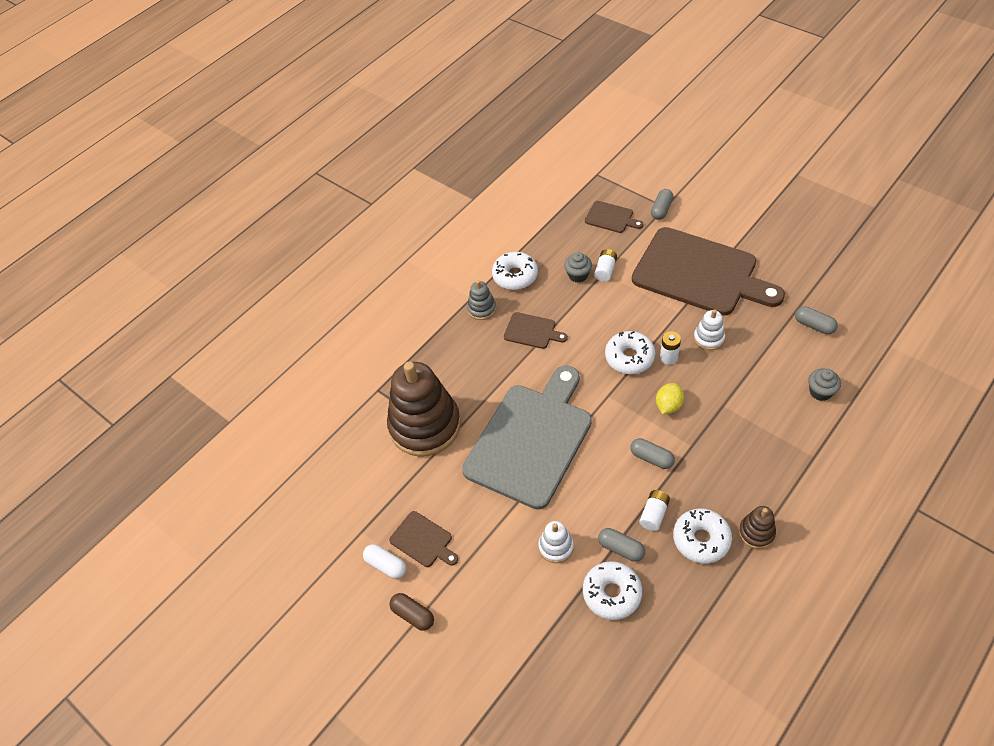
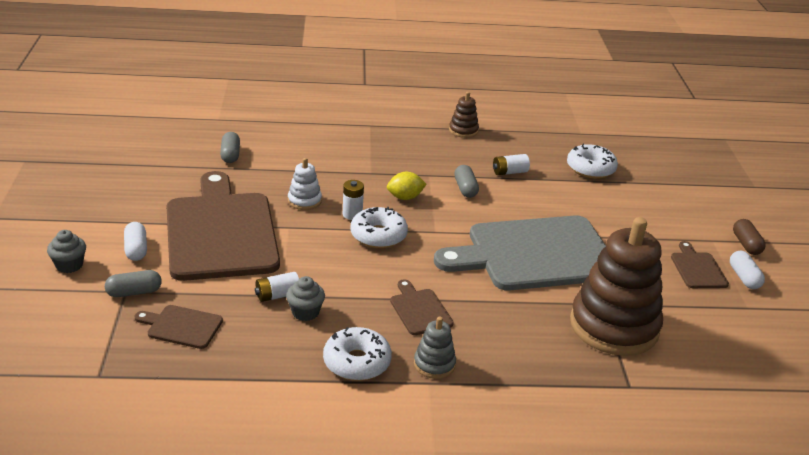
camera: 140 degrees left, 20 degrees down
(556, 547) = (598, 203): white stacking toy -> none
(611, 218) = (182, 326): brown cutting board -> brown cutting board turned 60 degrees counterclockwise
(621, 548) = (555, 176): grey capsule -> none
(701, 539) = (499, 148): white donut -> none
(709, 225) = (136, 249): none -> white capsule
(820, 392) = (304, 136): grey cupcake -> grey cupcake (69, 265)

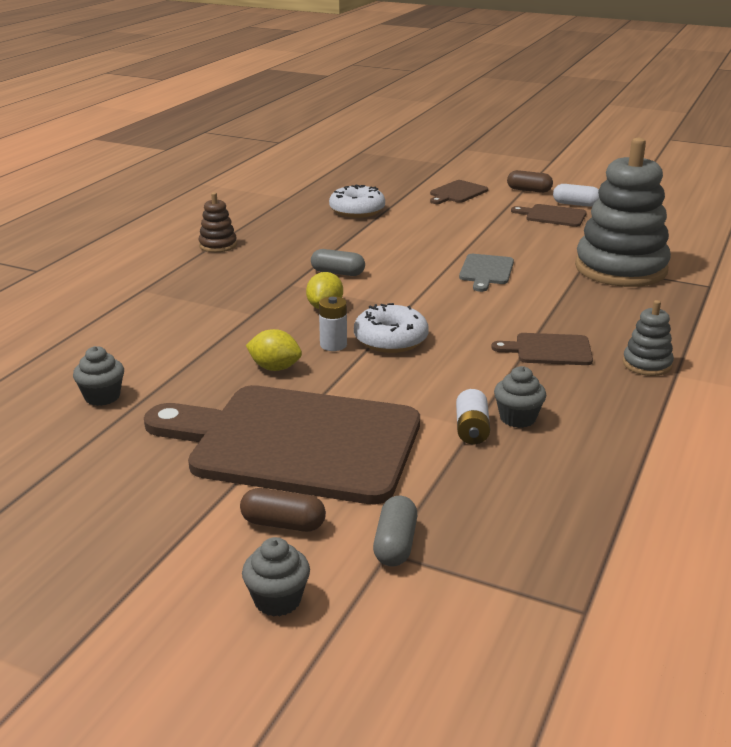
camera: 60 degrees left, 5 degrees down
(136, 249) = (283, 524): white capsule -> brown capsule
(182, 326) = (501, 516): brown cutting board -> brown cutting board (457, 193)
(230, 155) = (102, 397): grey capsule -> grey cupcake
(304, 201) = (275, 368): white stacking toy -> yellow lemon
(357, 362) = (627, 406): white donut -> none
(509, 172) = (327, 245): white battery -> none
(535, 254) = (486, 271): grey cutting board -> grey cutting board, size x0.42
(614, 326) = (620, 269): brown stacking toy -> grey stacking toy

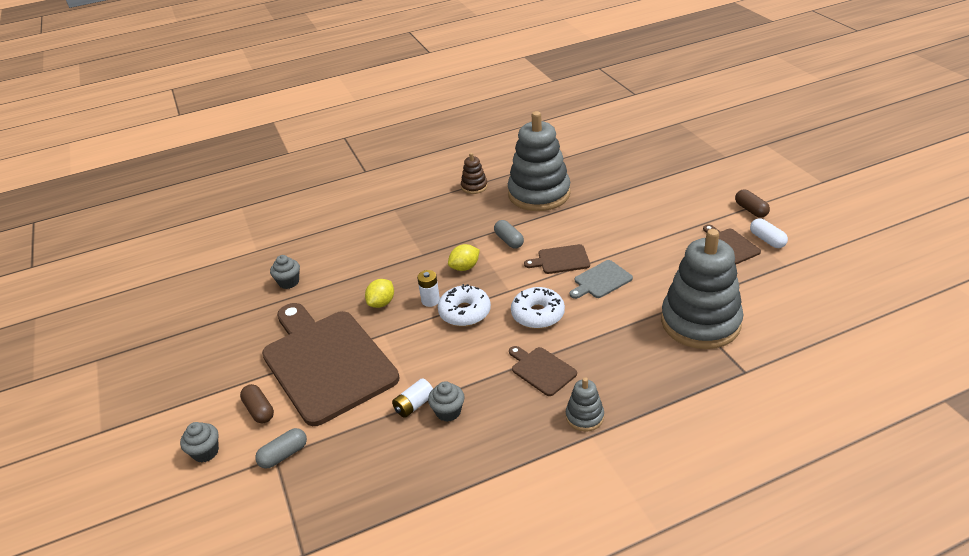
camera: 45 degrees right, 10 degrees up
(275, 368) = (381, 303): yellow lemon -> yellow lemon turned 60 degrees clockwise
(306, 231) = (539, 194): none -> grey stacking toy
(357, 210) = (595, 185): white donut -> white donut (537, 314)
(457, 193) = (690, 193): brown cutting board -> brown cutting board (561, 260)

